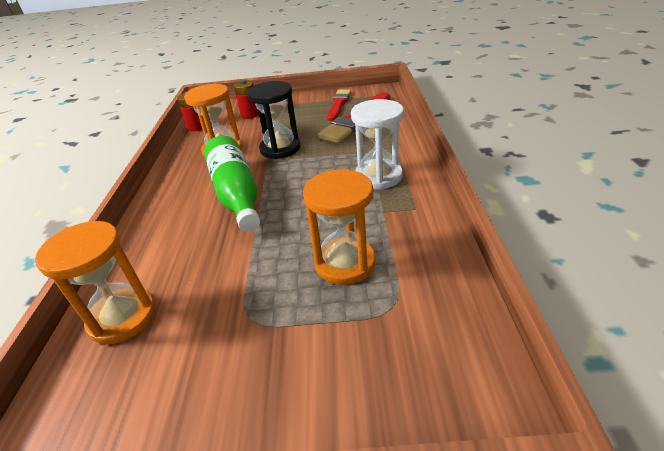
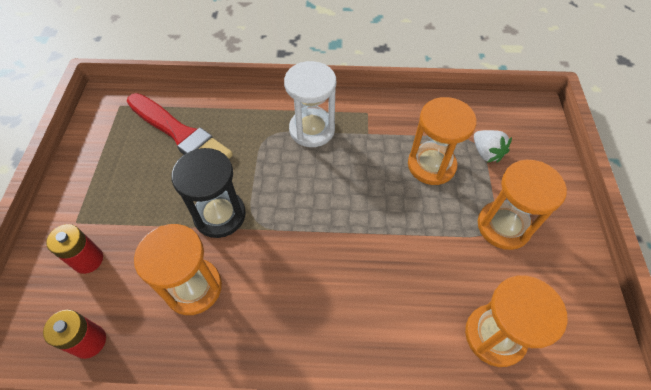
camera: 90 degrees left, 20 degrees up
(236, 194) = (312, 257): green bottle -> none
(253, 333) = (503, 226): none -> orange hourglass
(338, 104) = (121, 148): red brush -> none
(375, 319) = (486, 153): none -> white strawberry

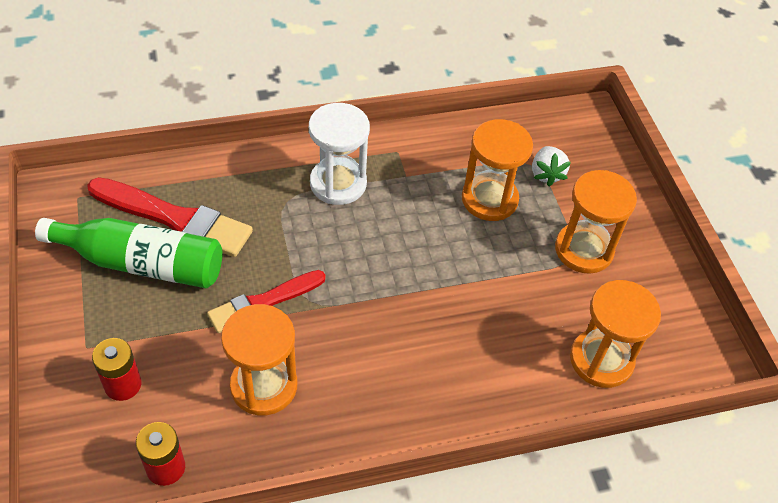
camera: 20 degrees left, 5 degrees down
(142, 164) = (142, 263): none -> green bottle
(220, 215) = (263, 302): black hourglass -> red brush
(486, 153) = (546, 174): white strawberry -> white strawberry turned 45 degrees clockwise

